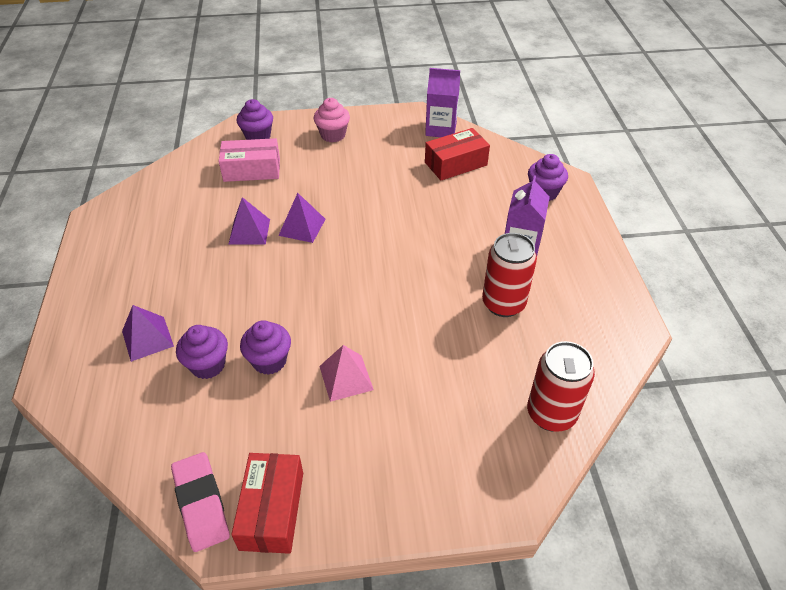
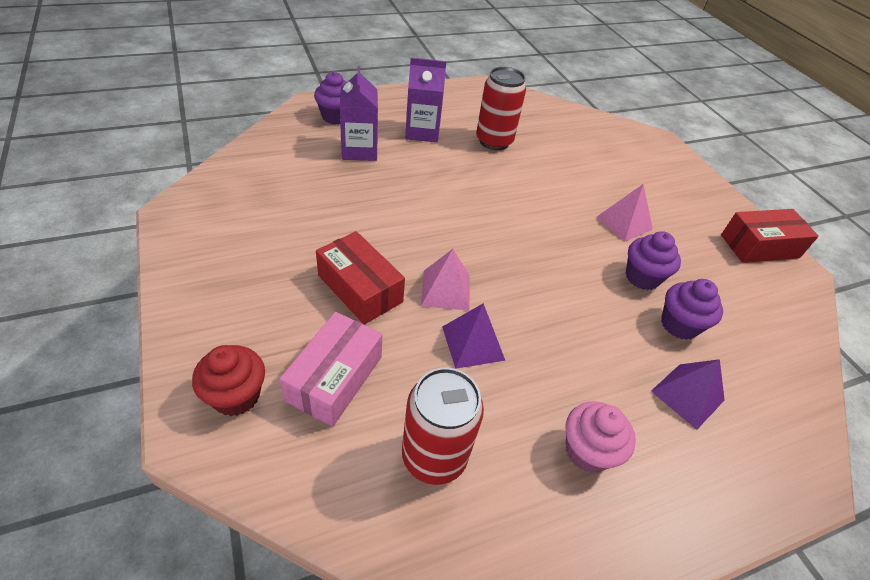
camera: 110 degrees left, 0 degrees up
(201, 503) = (792, 289): pink eraser -> none
(252, 170) = (335, 378): pink box -> pink box turned 45 degrees clockwise
(258, 137) = (236, 396): purple cupcake -> red cupcake
(302, 227) = (445, 290): purple pyramid -> pink pyramid
(333, 135) = (231, 293): pink cupcake -> pink cupcake (587, 451)
(441, 129) = (216, 187): purple carton -> purple carton (359, 150)
(456, 164) = (293, 172): red box -> red box (360, 288)
(551, 414) = (584, 123): red can -> red can (434, 456)

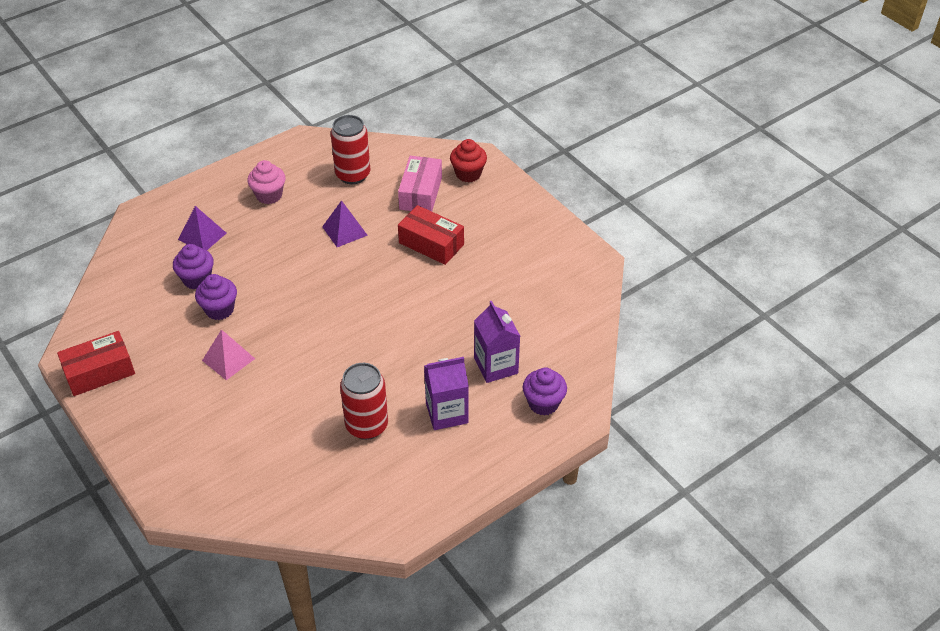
camera: 170 degrees right, 0 degrees up
(445, 290) = (372, 258): pink pyramid -> none

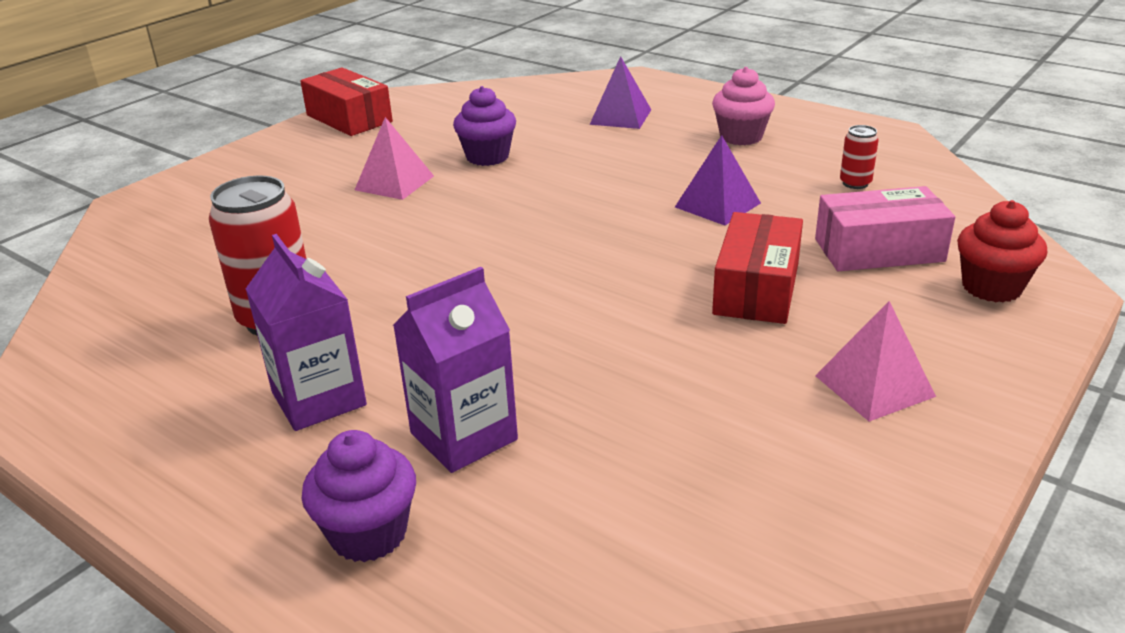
camera: 75 degrees right, 15 degrees down
(197, 279) = (536, 132): purple cupcake -> none
(353, 175) = (855, 183): red can -> red can, size x0.48
(517, 235) = (874, 386): none -> pink pyramid

